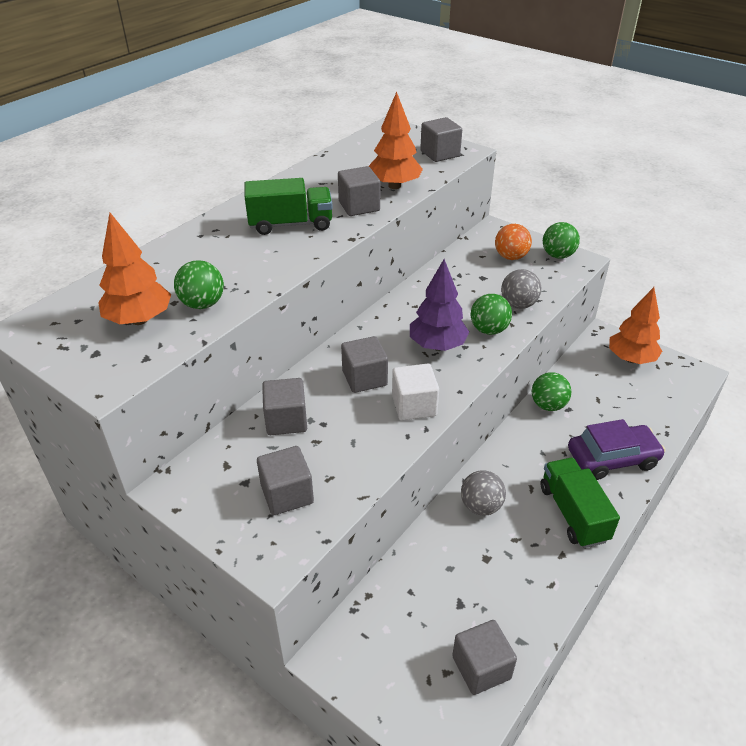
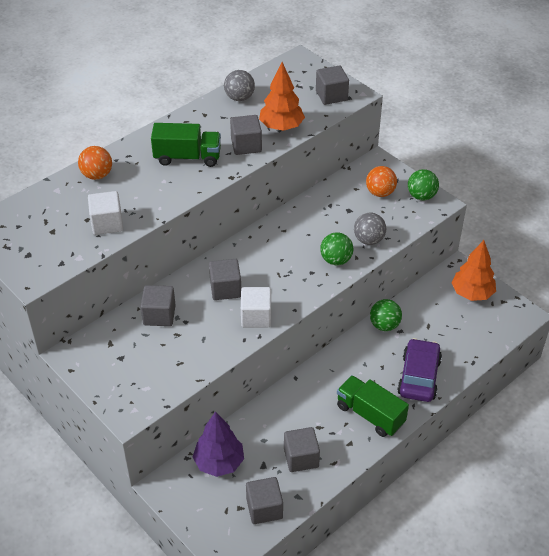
camera: 10 degrees right, 5 degrees up
(139, 320) = (61, 231): orange tree -> none
(178, 253) = (97, 175): none -> orange ball
(202, 304) = (107, 223): green ball -> white cube
(287, 494) = (148, 370): grey cube -> grey cube (301, 458)
(437, 345) = (290, 268): purple tree -> purple tree (219, 463)
(481, 506) = (301, 399): grey ball -> grey ball (239, 98)
(573, 513) = (370, 414): green truck -> green truck turned 45 degrees counterclockwise
(612, 458) = (419, 377): purple car -> purple car turned 75 degrees counterclockwise

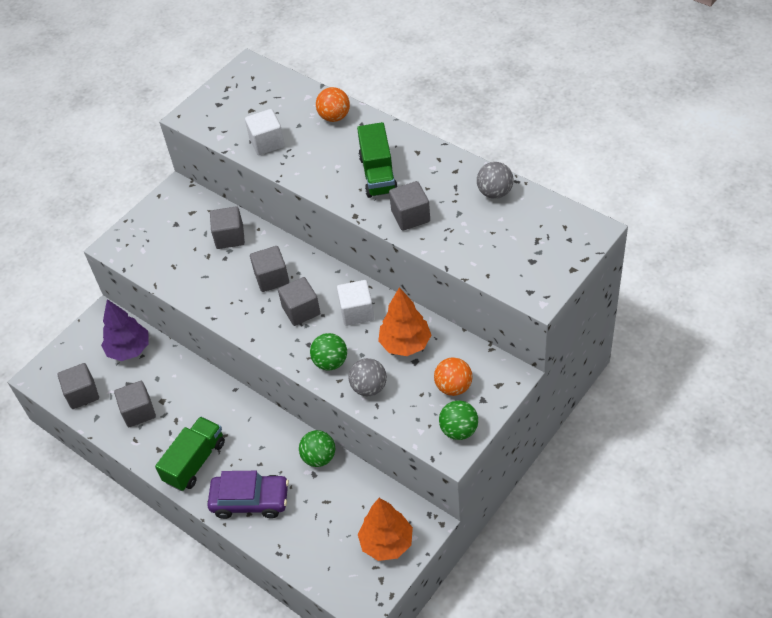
camera: 85 degrees right, 5 degrees up
(256, 317) = (238, 310): white cube -> white cube (357, 312)
(281, 127) = (451, 239): orange tree -> orange tree (405, 344)
(331, 95) = (527, 274): grey cube -> grey cube (301, 310)

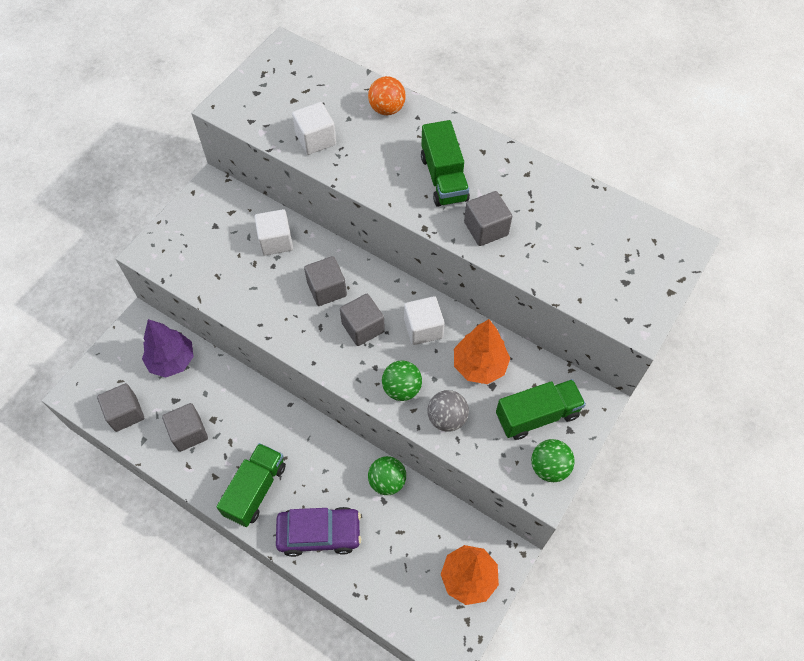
camera: 10 degrees left, 10 degrees up
(230, 237) = (276, 241): grey cube -> white cube
(453, 387) = (537, 415): orange ball -> green truck
(495, 192) = (573, 200): grey ball -> none

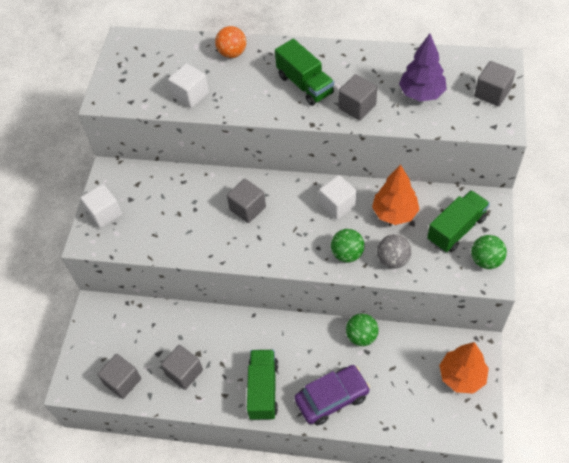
camera: 20 degrees left, 5 degrees down
(172, 360) = (138, 324): purple tree -> purple tree (421, 94)
(276, 241) = (186, 190): white cube -> white cube (105, 213)
(363, 327) = (292, 224): grey cube -> grey cube (492, 93)

